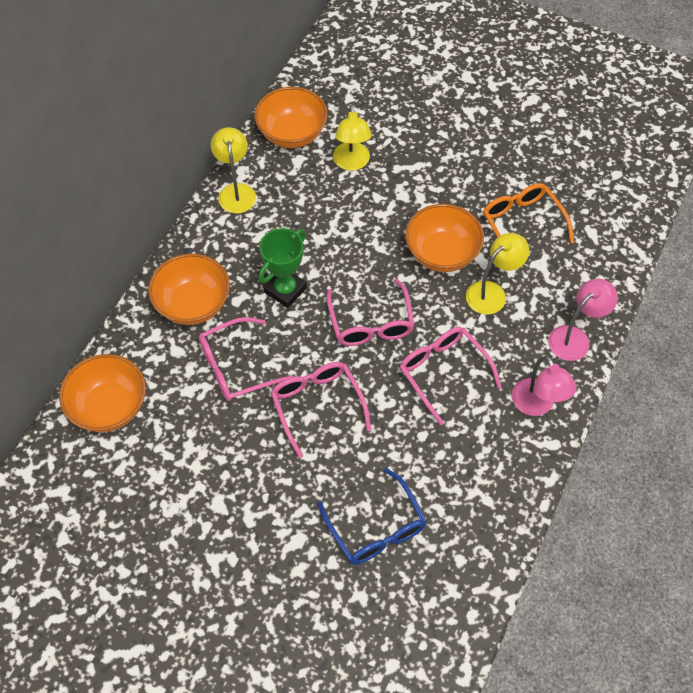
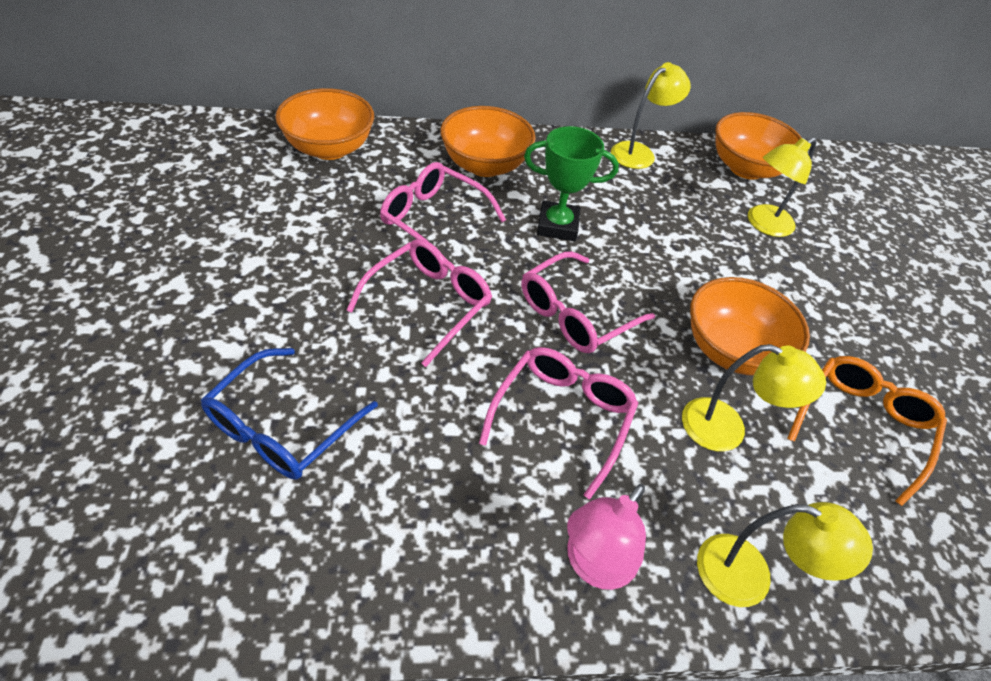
camera: 55 degrees right, 10 degrees down
(575, 338) = (749, 576): pink lamp -> yellow lamp

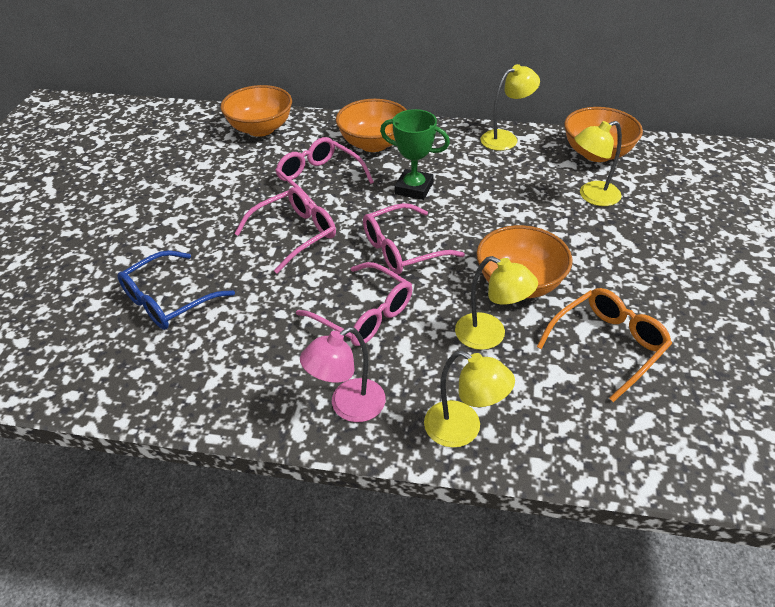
camera: 20 degrees right, 5 degrees down
(562, 417) = (364, 314): pink glasses -> pink glasses turned 90 degrees clockwise

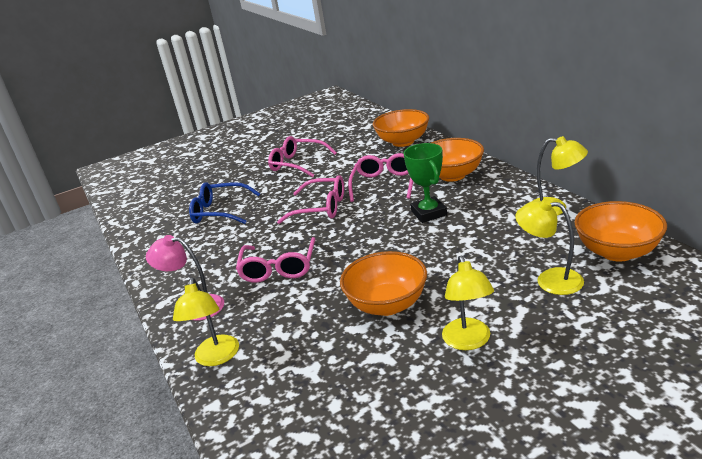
camera: 55 degrees right, 15 degrees down
(402, 249) = (358, 245): pink glasses -> pink glasses (297, 164)
(490, 336) = (315, 322): yellow lamp -> yellow lamp (468, 341)
(608, 345) = (370, 378): orange glasses -> none

